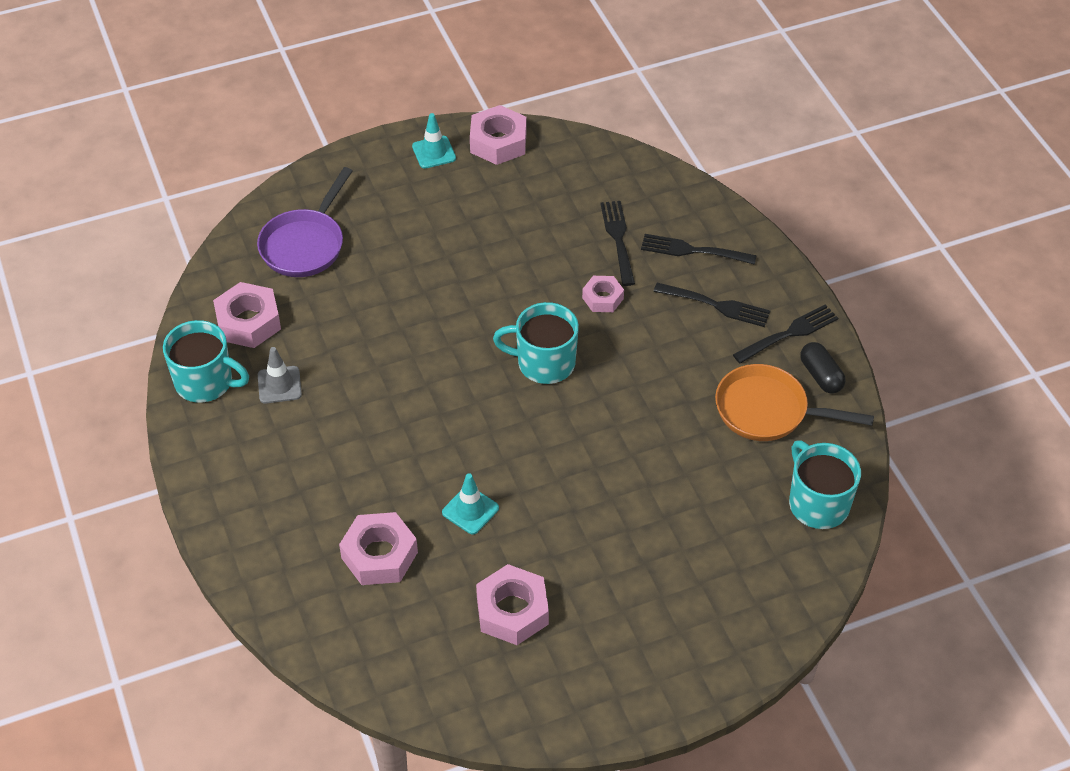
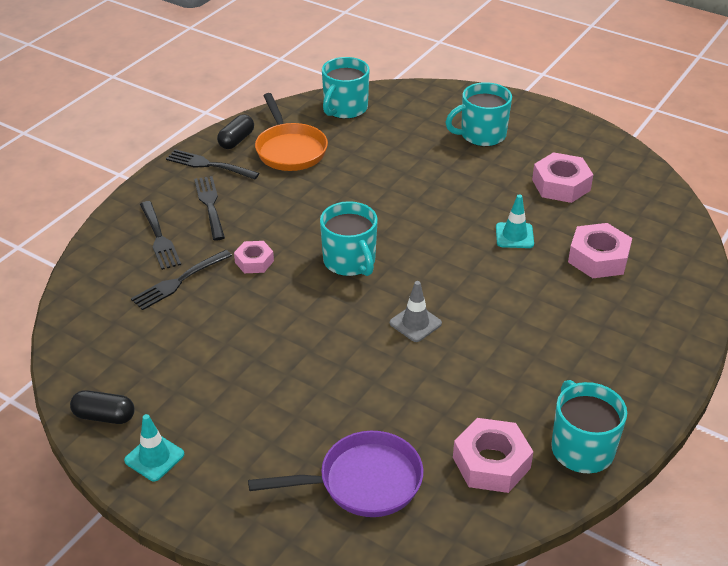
camera: 125 degrees left, 10 degrees down
(279, 385) = (530, 397): grey traffic cone -> grey traffic cone (415, 323)
(498, 142) = (104, 416): pink nut -> black capsule
(663, 602) = (481, 135): none -> turquoise mug

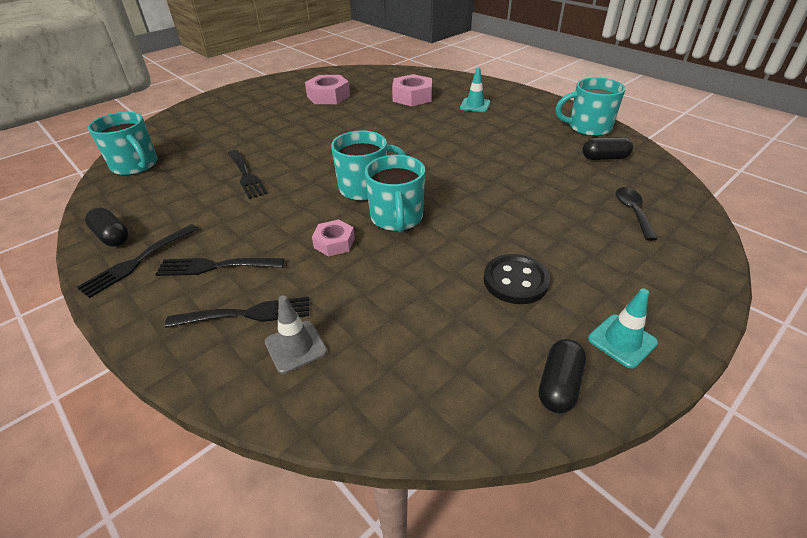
camera: 75 degrees left, 0 degrees up
(179, 281) = (338, 302): black fork -> black fork (246, 175)
(222, 385) = (515, 281): none -> black button
(290, 150) = (168, 203): orange pan -> none
(363, 482) = (632, 212): purple pan -> black spoon
(415, 323) = (455, 168): grey traffic cone -> grey traffic cone (296, 347)
(481, 135) = (244, 113): turquoise mug -> turquoise mug (396, 218)
(491, 462) = (604, 158): pink nut -> black capsule
(514, 236) = (373, 118): turquoise traffic cone -> turquoise traffic cone (475, 105)

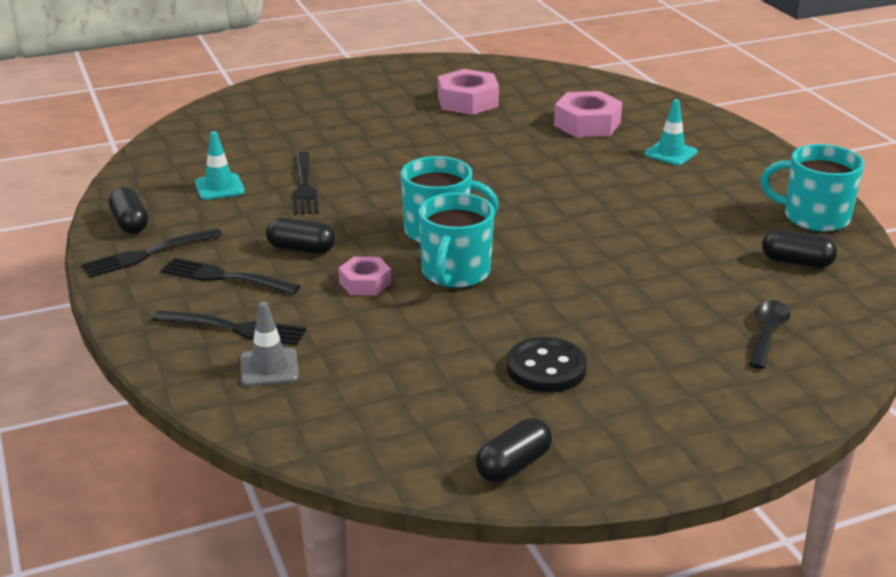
camera: 20 degrees right, 10 degrees down
(135, 166) = (182, 149): turquoise mug -> none
(268, 226) = (301, 249): none -> black capsule
(622, 341) = (618, 449): turquoise traffic cone -> turquoise traffic cone (219, 187)

